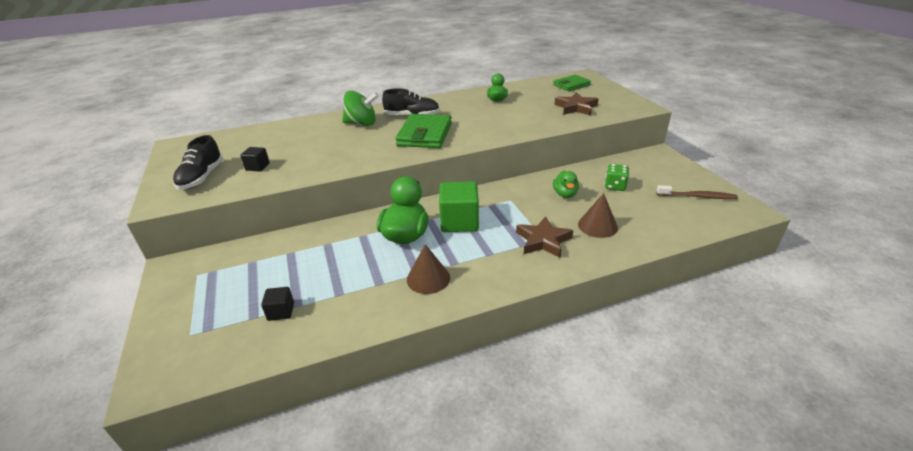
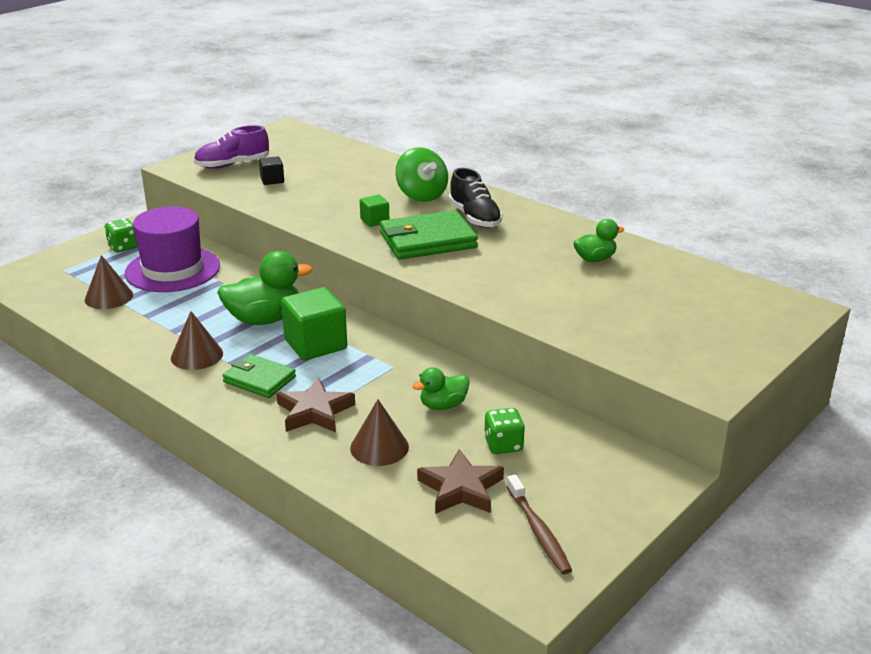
camera: 60 degrees right, 5 degrees down
(198, 286) = (123, 247): none -> green dice
(202, 177) = (232, 165): black shoe -> purple shoe
(277, 264) = (172, 269): none -> purple hat
(281, 311) = (109, 297): black cube -> brown cone
(376, 144) = (374, 221): none -> green cube
(571, 85) = (736, 306): green wallet -> green wallet (259, 379)
(576, 107) = (638, 327): brown star -> brown star (461, 488)

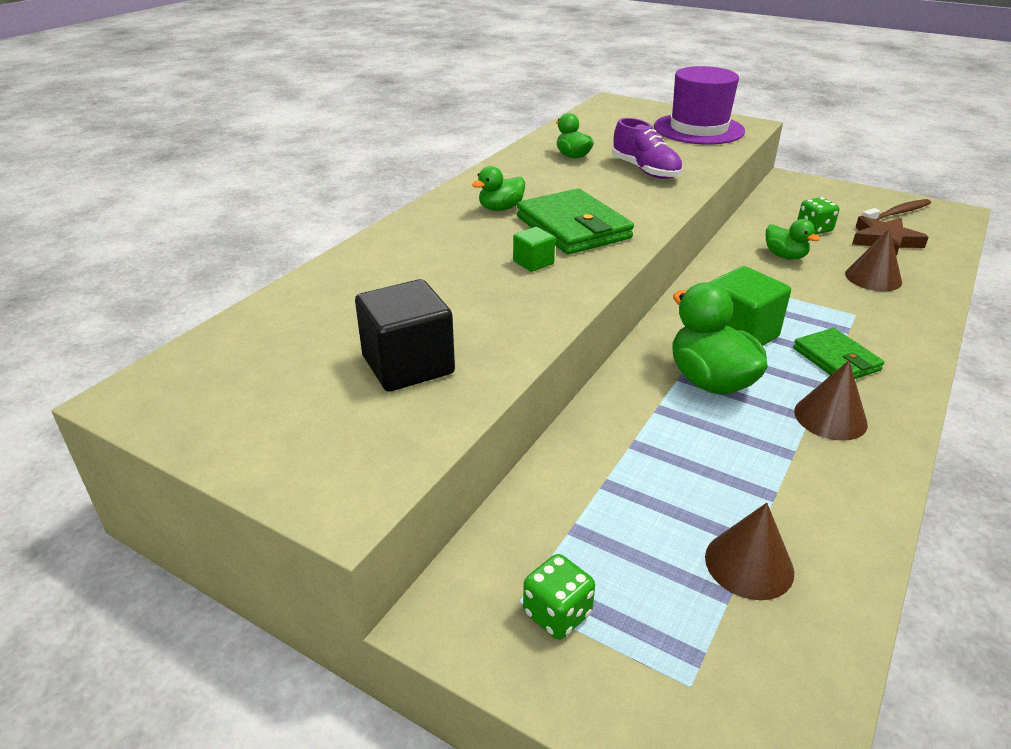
camera: 100 degrees left, 5 degrees up
(172, 269) = (618, 509): purple hat -> purple hat (698, 129)
(232, 165) = (336, 425): purple shoe -> purple shoe (645, 170)
(259, 379) = (836, 359): green wallet -> green wallet turned 45 degrees counterclockwise
(272, 180) = (408, 365): black cube -> black cube, size x1.96
(315, 411) = (857, 316): brown star -> none
(421, 195) = (444, 241): green spinning top -> none
(474, 217) = (500, 208): black shoe -> green duck

